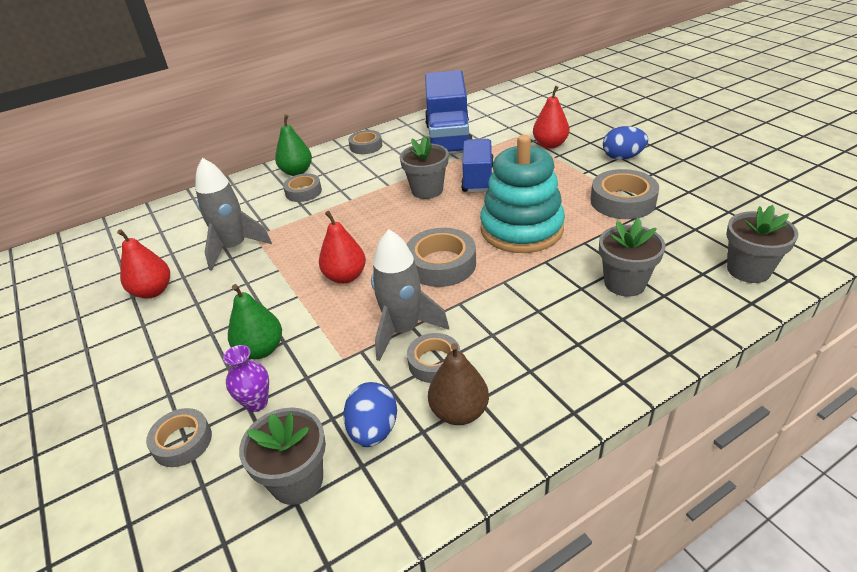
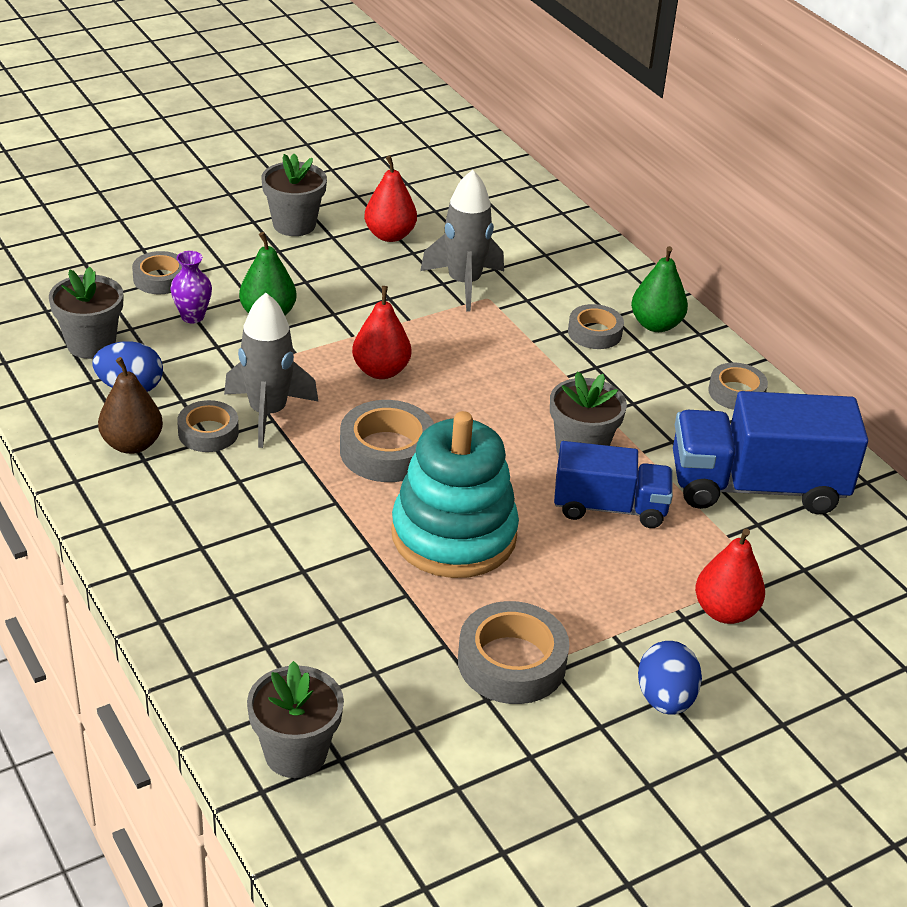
camera: 85 degrees right, 0 degrees up
(624, 283) = (301, 613): grey flower pot -> grey flower pot (294, 224)

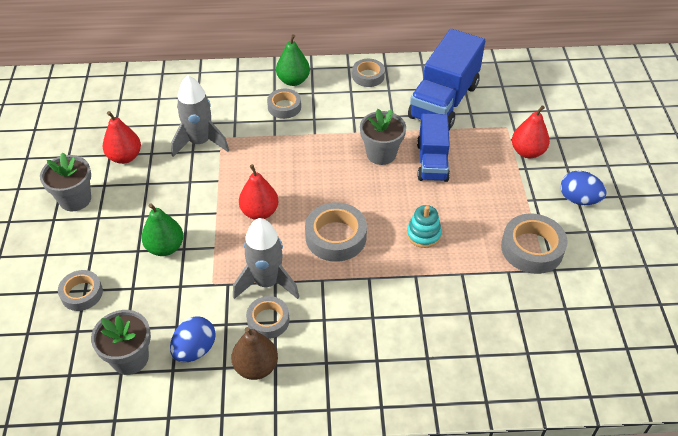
camera: 60 degrees left, 10 degrees up
(192, 316) = (139, 289): purple vase -> none
(295, 753) = (567, 370): grey flower pot -> none
(454, 535) = (423, 234): turquoise stacking toy -> turquoise stacking toy, size x0.45
(609, 507) = (432, 162): blue truck -> blue truck turned 150 degrees clockwise

